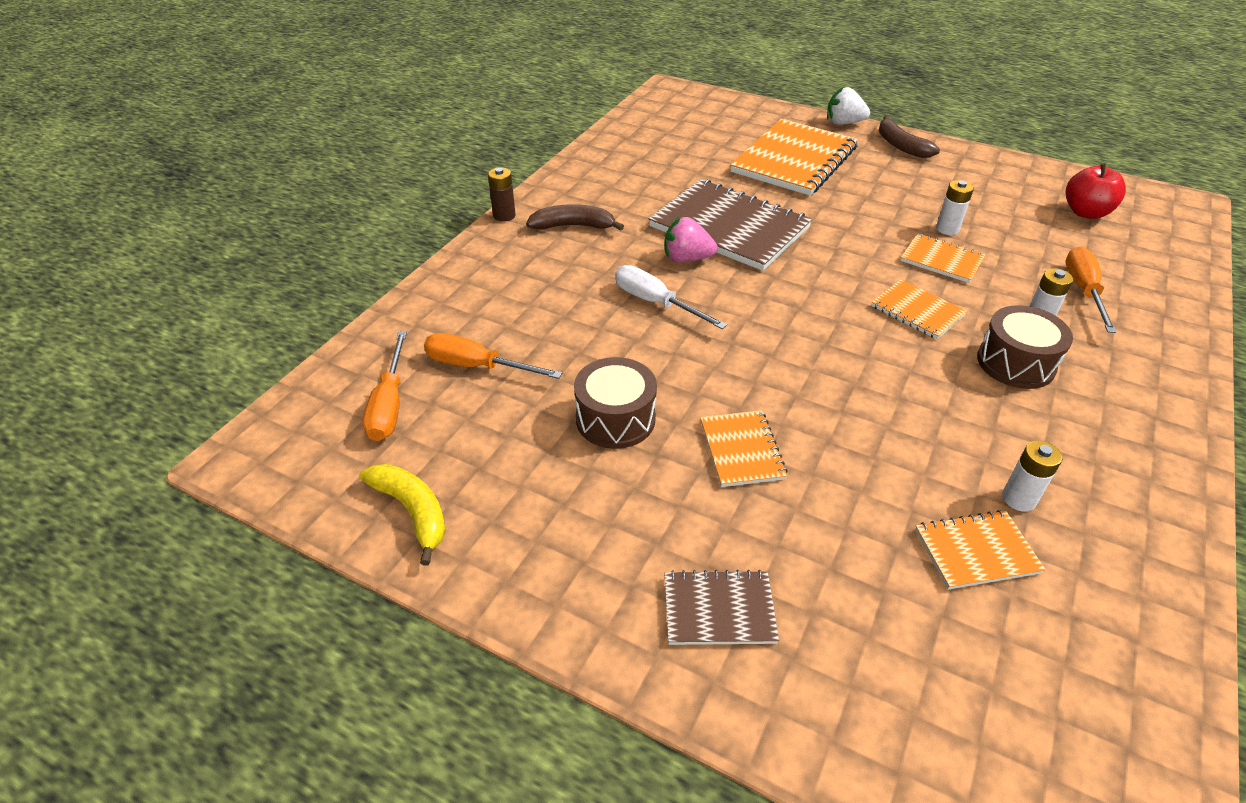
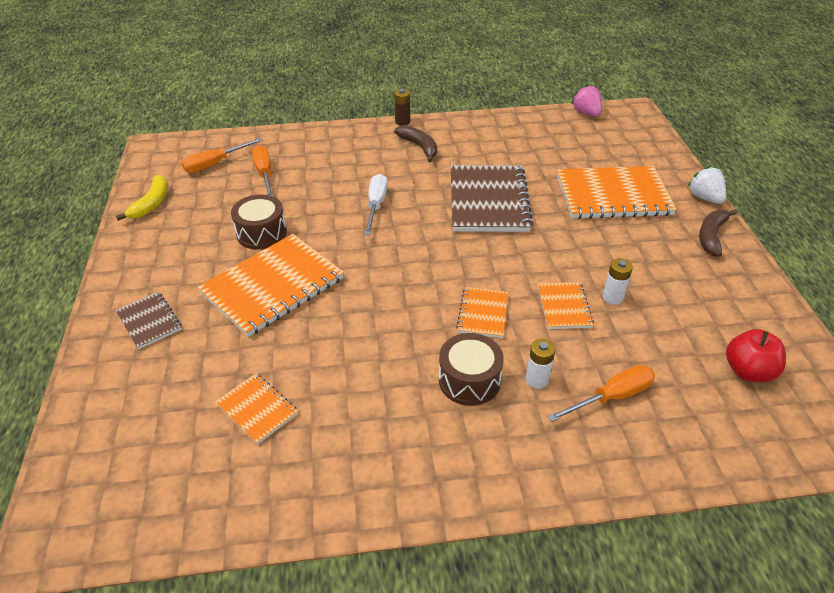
camera: 55 degrees right, 0 degrees up
(687, 259) = (433, 198): pink strawberry -> pink strawberry (586, 113)
(741, 450) = (272, 286): orange notebook -> orange notebook, size x2.00
(1018, 499) = (320, 417): white battery -> none

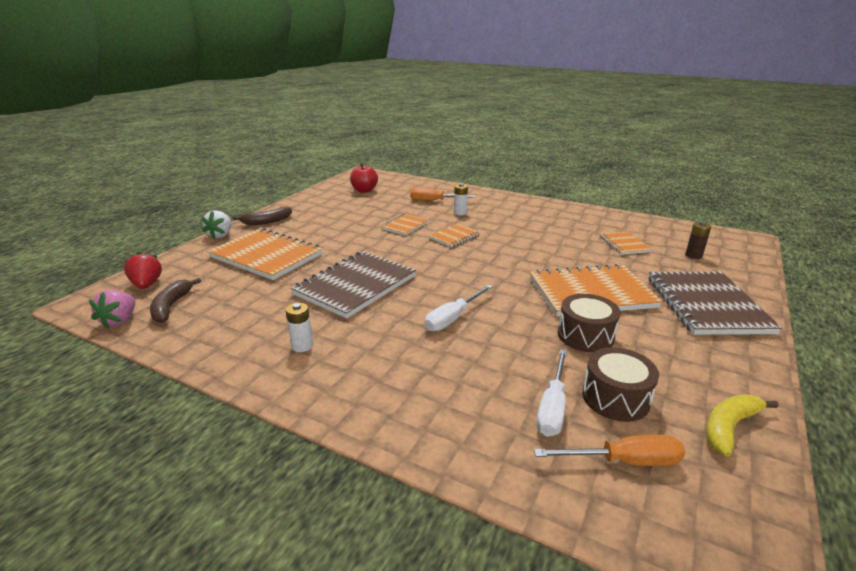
camera: 145 degrees left, 15 degrees down
(149, 321) = (707, 304): brown notebook -> brown notebook, size x2.00
(264, 174) = (552, 407): orange screwdriver -> white screwdriver
(402, 122) = (301, 409): brown battery -> brown battery (693, 255)
(419, 147) = (335, 360): brown banana -> brown banana (171, 306)
(469, 380) = (494, 221): brown drum -> brown drum (615, 398)
(612, 297) = (373, 221): white battery -> white battery (302, 346)
(632, 135) = (147, 285): none -> red strawberry

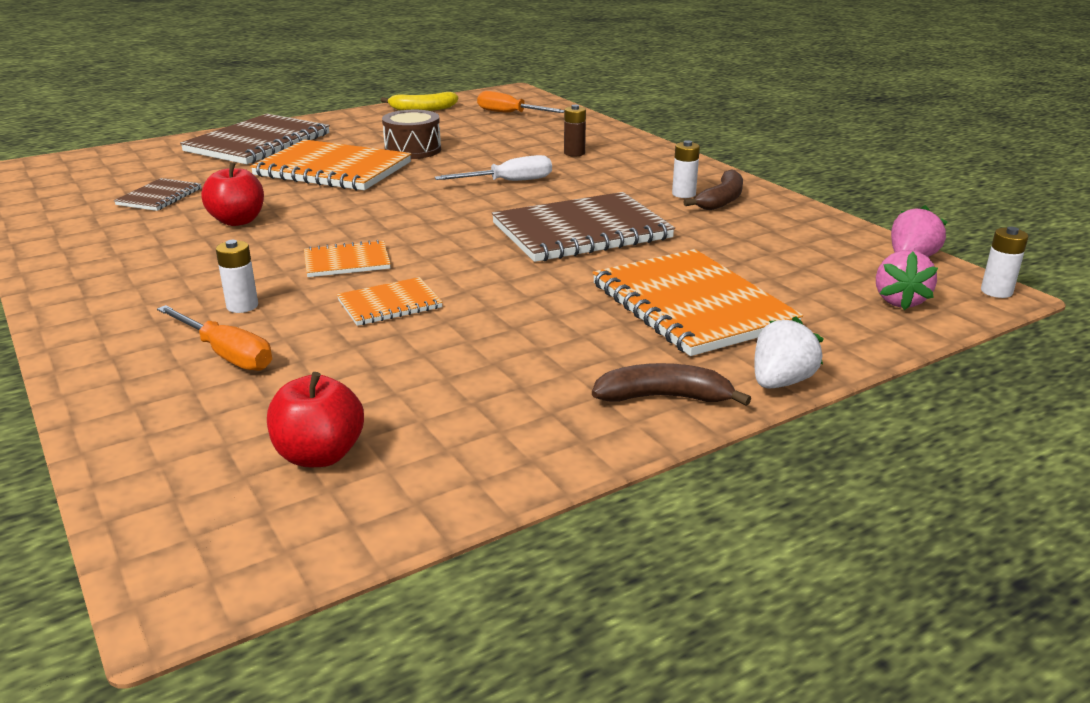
camera: 150 degrees left, 0 degrees up
(75, 306) = (996, 291): none -> white battery
(147, 285) = (899, 301): red strawberry -> pink strawberry
(171, 306) = (844, 261): brown banana -> brown banana (721, 200)
(549, 242) = (238, 221): none -> red apple
(552, 407) = (514, 132): white screwdriver -> none
(615, 398) = (464, 127): brown drum -> none
(624, 244) = (159, 197): orange notebook -> brown notebook
(693, 255) = (131, 170): brown battery -> brown battery (574, 153)

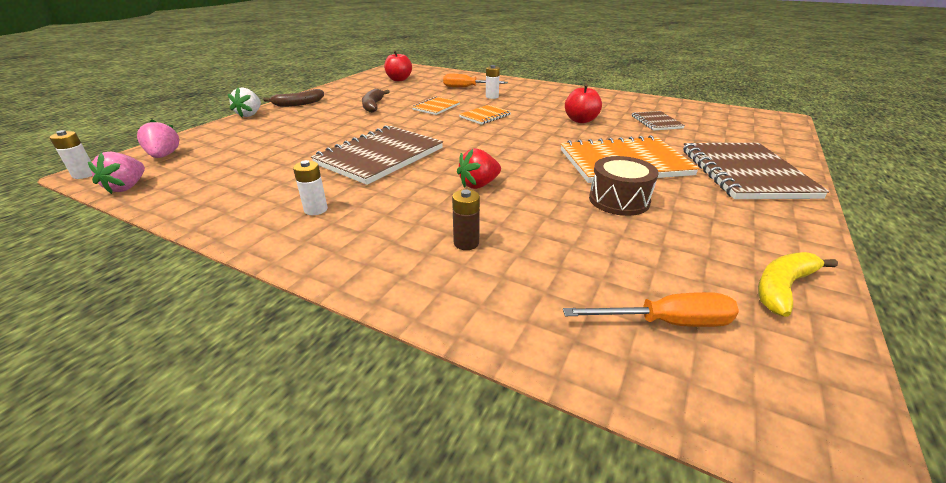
camera: 150 degrees right, 5 degrees up
(509, 182) = (479, 185): white screwdriver -> red strawberry
(691, 305) = (292, 131): orange notebook -> none
(721, 200) = (277, 211): brown banana -> brown banana (373, 106)

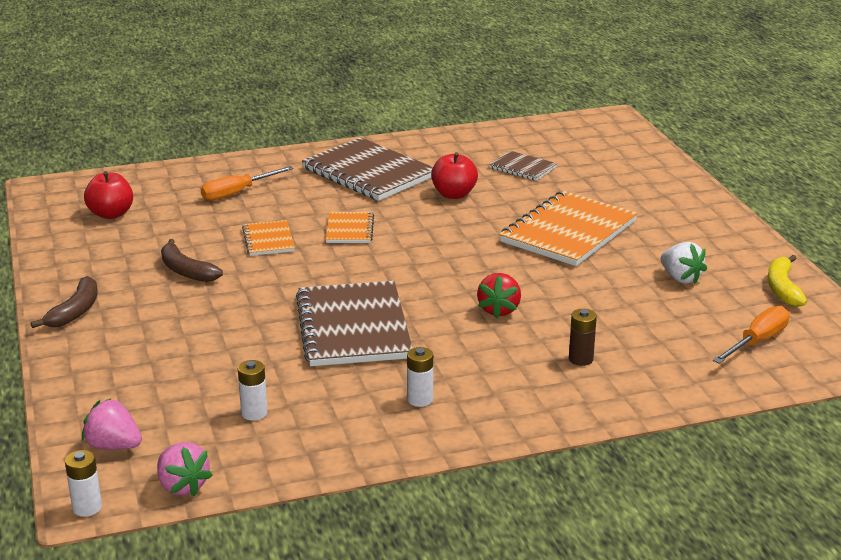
camera: 45 degrees left, 5 degrees down
(250, 114) = (54, 355): white strawberry -> white strawberry (680, 278)
(492, 97) = (299, 196): white battery -> white battery (254, 413)
(619, 200) = (619, 271): brown drum -> none
(745, 173) = (662, 201): brown notebook -> brown notebook (369, 172)

